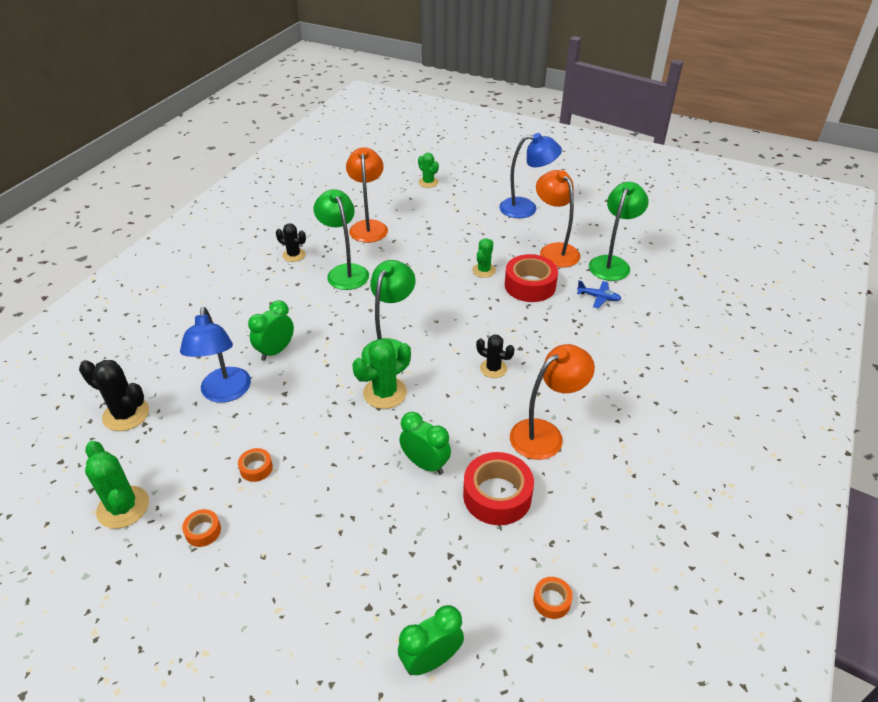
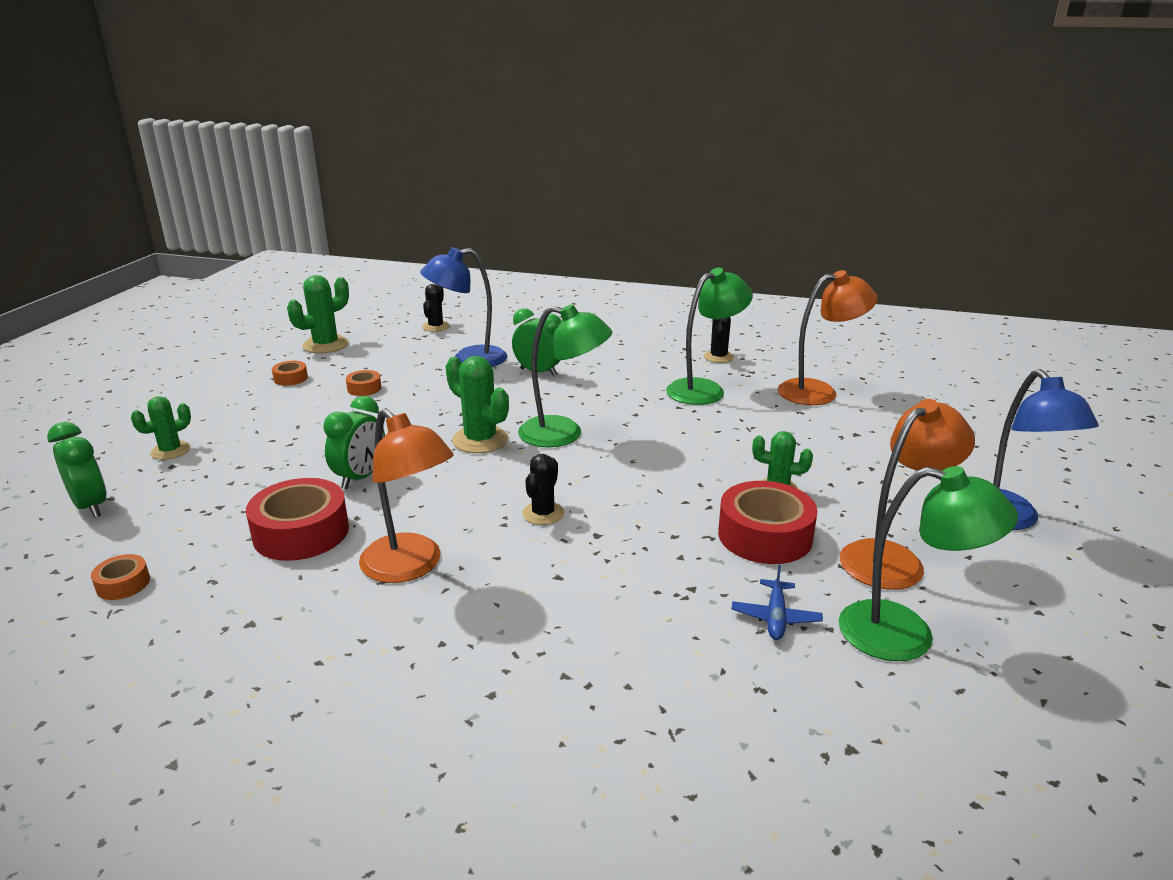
camera: 80 degrees right, 15 degrees down
(126, 414) = (436, 327): black cactus -> black cactus, size x0.65
(428, 182) = (984, 421): green cactus -> green cactus (170, 451)

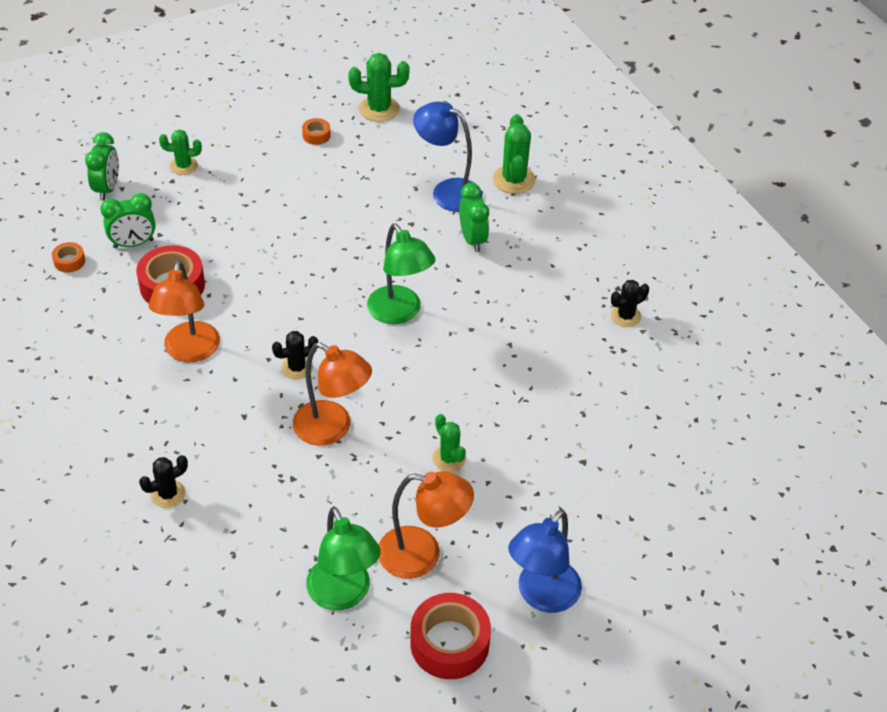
camera: 45 degrees right, 20 degrees up
(360, 478) = (246, 264): green clock -> green clock (133, 244)
(364, 388) = (345, 178): orange tape -> none
(436, 327) = (477, 135): black cactus -> black cactus (168, 494)
(480, 440) = (346, 281): green cactus -> green cactus (514, 180)
(705, 389) = (556, 341): green lamp -> none
(765, 536) = (383, 481): red tape -> red tape (449, 643)
(775, 617) = (302, 529): blue plane -> none
(818, 392) = (633, 406): orange lamp -> orange lamp (332, 429)

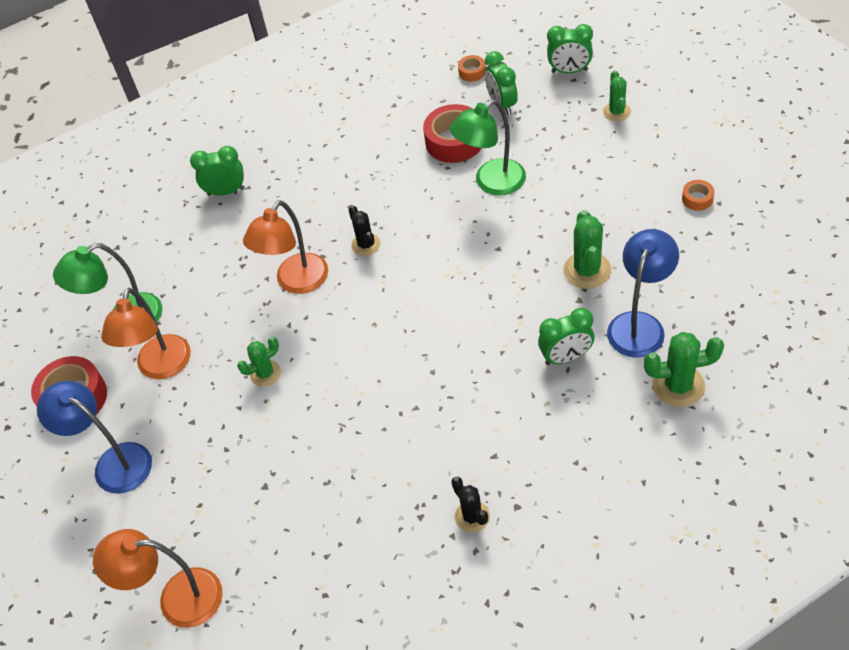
camera: 95 degrees right, 5 degrees up
(168, 494) = (226, 192): black cactus -> green clock
(190, 352) = (377, 170): orange lamp -> orange lamp (177, 598)
(379, 109) = (763, 243): green cactus -> green cactus (587, 270)
(399, 313) = (445, 309): green lamp -> green lamp (491, 183)

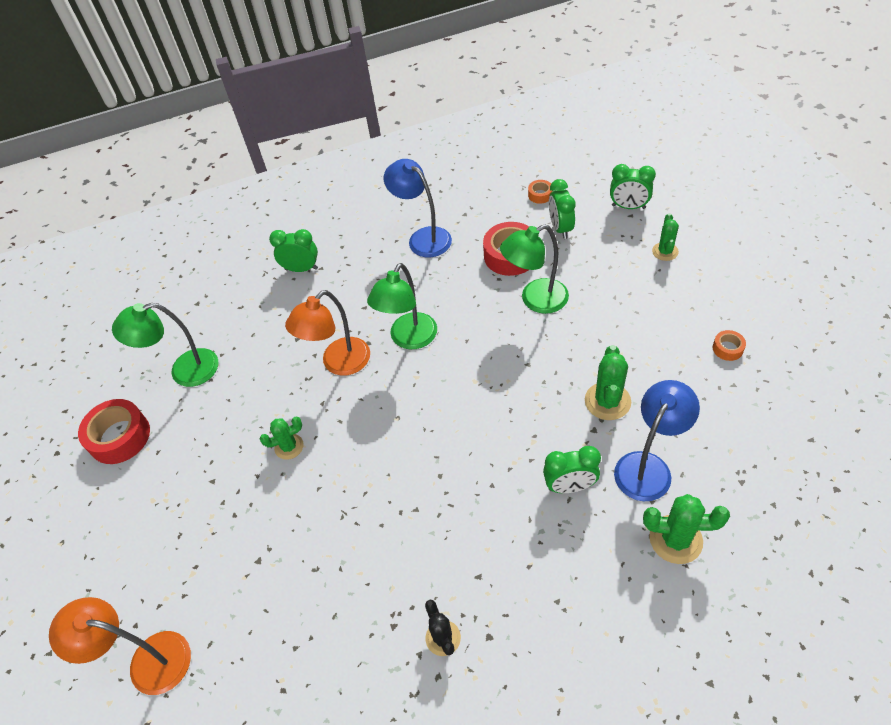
camera: 10 degrees right, 0 degrees up
(113, 462) = (134, 507): blue lamp -> blue lamp (423, 238)
(161, 367) = (201, 422): orange lamp -> none
(366, 245) = (409, 339): black cactus -> green lamp

